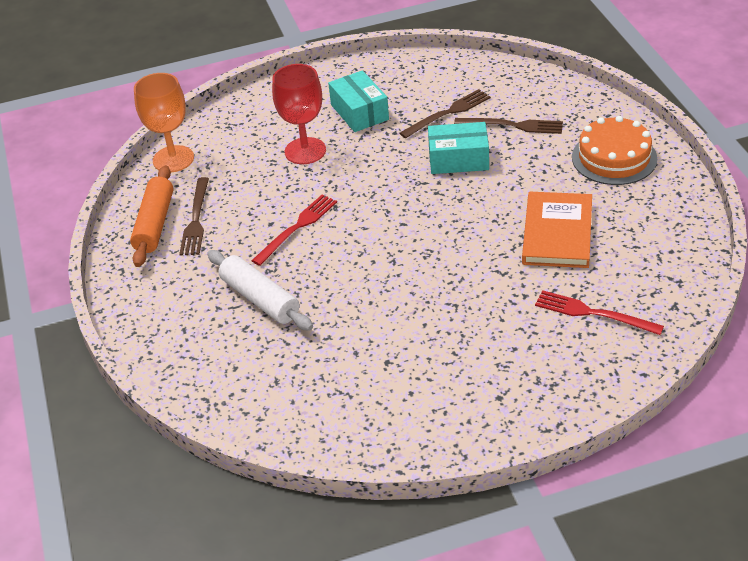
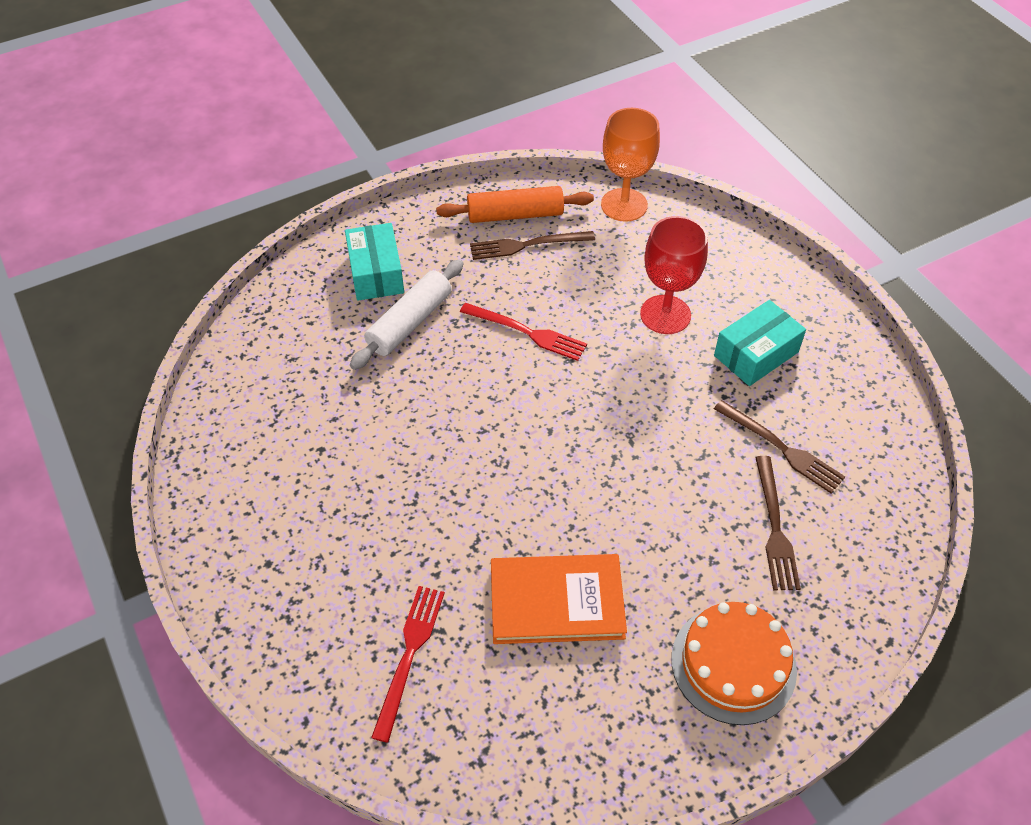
camera: 75 degrees right, 10 degrees up
(458, 159) = (685, 472): turquoise box -> turquoise box (376, 273)

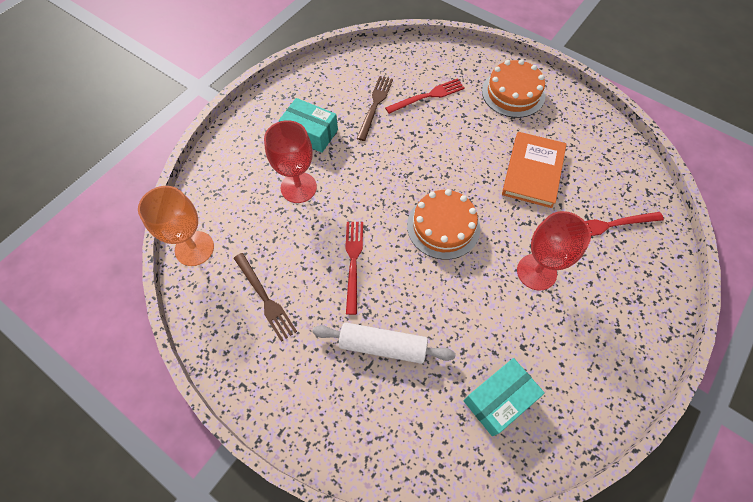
camera: 115 degrees left, 10 degrees up
(376, 273) = (344, 401): turquoise box -> turquoise box (499, 399)
(399, 515) = (536, 272): none -> red goblet
(515, 214) = (232, 322): orange rolling pin -> none
(525, 442) = (443, 226): none -> orange cake
(556, 601) = (533, 171): orange book -> orange book turned 45 degrees clockwise
(775, 527) = (428, 96): brown fork -> red fork

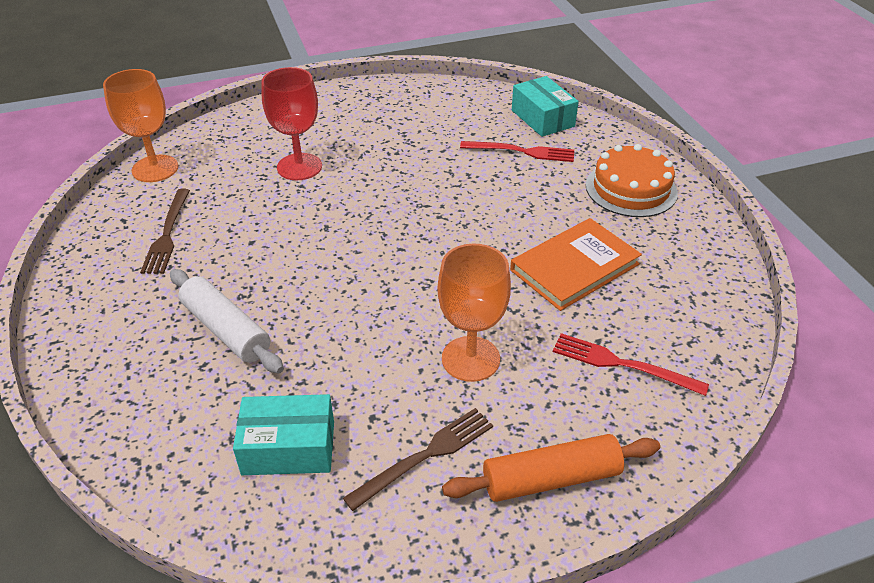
camera: 35 degrees right, 20 degrees down
(310, 133) = (361, 131): turquoise box -> turquoise box (542, 118)
(353, 262) = (281, 248): red fork -> none
(375, 105) = (454, 136): brown fork -> brown fork (425, 456)
(443, 226) = (409, 265): orange cake -> none
(536, 272) = (470, 359): red goblet -> orange goblet
(638, 321) = (551, 478): none -> orange rolling pin

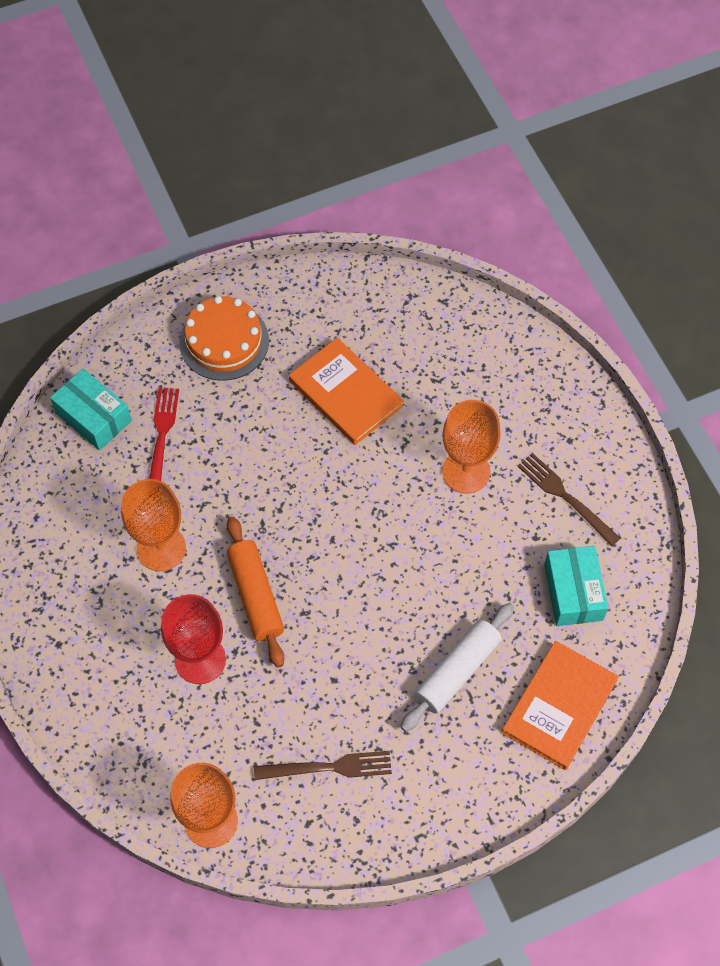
camera: 95 degrees left, 20 degrees up
(148, 415) = (559, 707): none -> orange book
(410, 149) = (161, 548): none -> orange goblet
(542, 118) = (93, 417): turquoise box -> turquoise box turned 75 degrees clockwise
(551, 478) = (571, 416): orange rolling pin -> orange rolling pin (255, 596)
(622, 364) = (457, 365): red fork -> none

